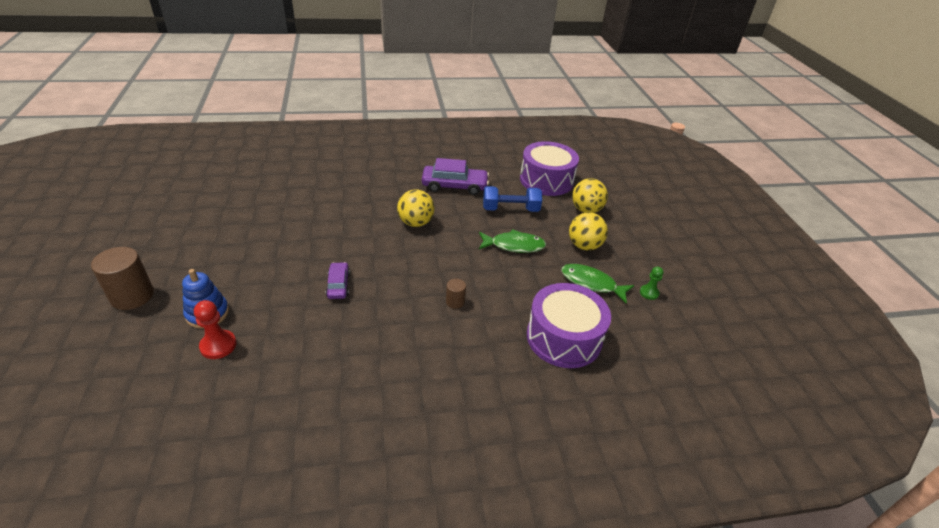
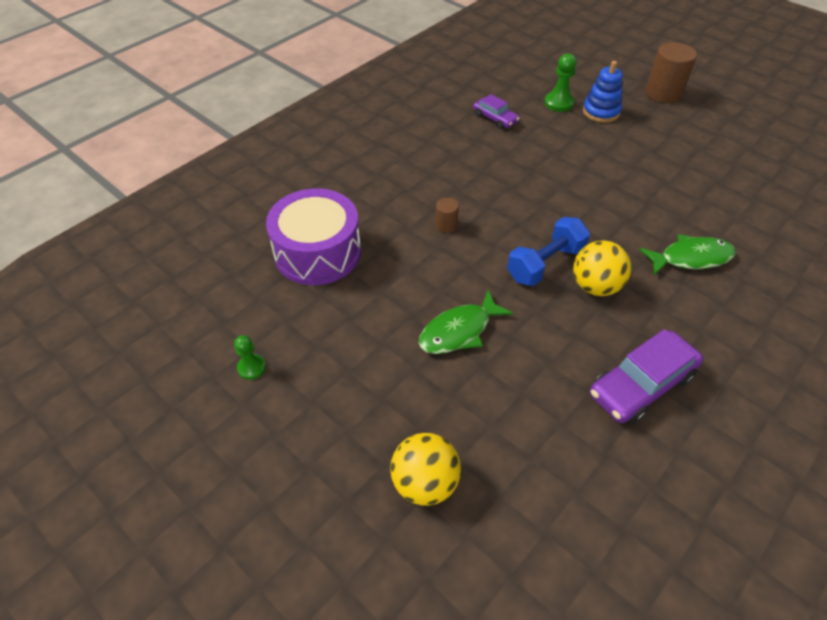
camera: 145 degrees right, 10 degrees up
(218, 345) = (558, 103): red pawn -> green pawn
(338, 285) = (556, 179): purple car -> purple car (495, 118)
(510, 209) = (525, 394): blue dumbbell -> blue dumbbell (545, 264)
(546, 180) = (545, 519): purple drum -> none
(584, 246) = (376, 394): yellow ball -> none
(591, 284) = (329, 335): green fish -> green fish (691, 258)

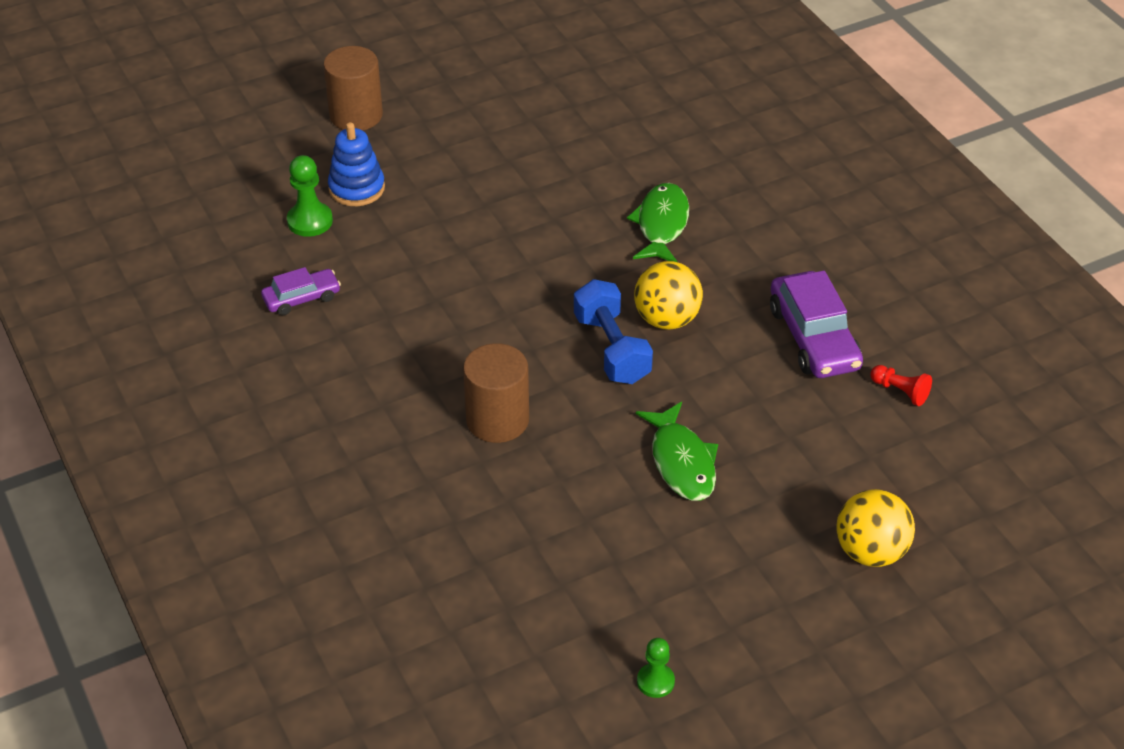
camera: 70 degrees left, 5 degrees down
(318, 252) = (480, 570): purple drum -> none
(446, 225) = (497, 420): brown cylinder -> brown cylinder, size x1.99
(621, 466) = (900, 391): none -> red pawn

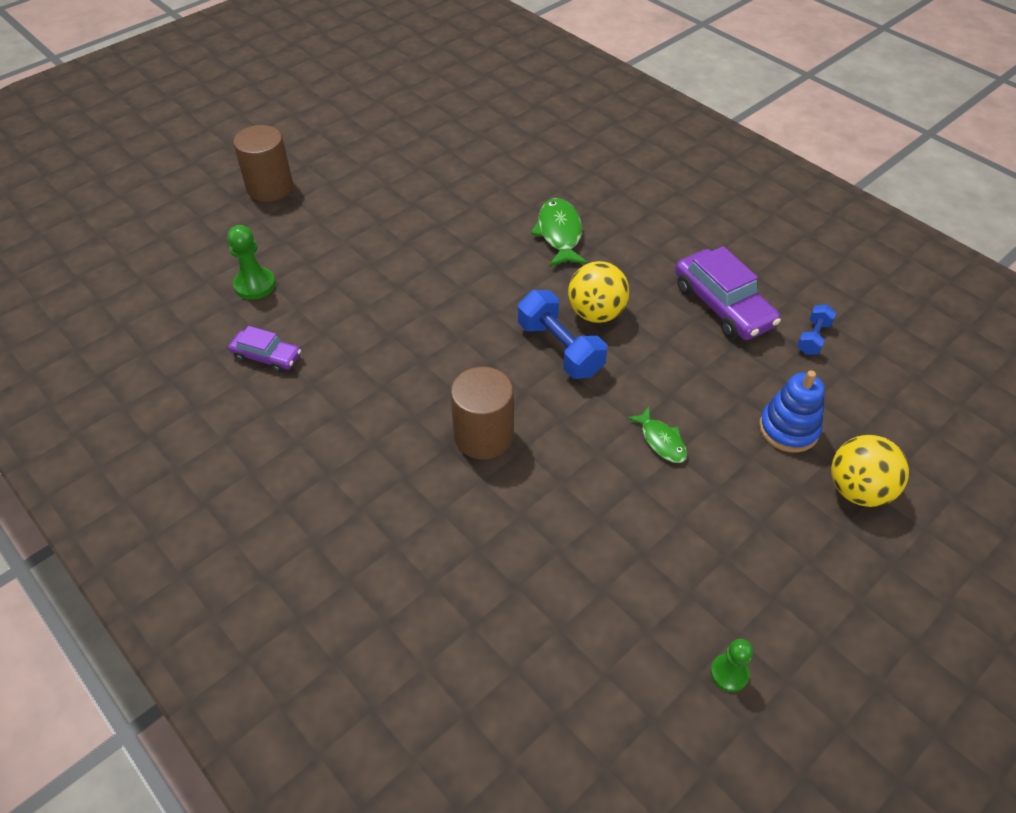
camera: 15 degrees left, 5 degrees up
(302, 298) = (267, 356): purple car -> purple car turned 60 degrees clockwise
(357, 188) = (289, 249): blue stacking toy -> blue stacking toy (788, 429)
(681, 462) = (661, 441): green fish -> green fish, size x0.62
(900, 391) = (813, 338): red pawn -> blue dumbbell

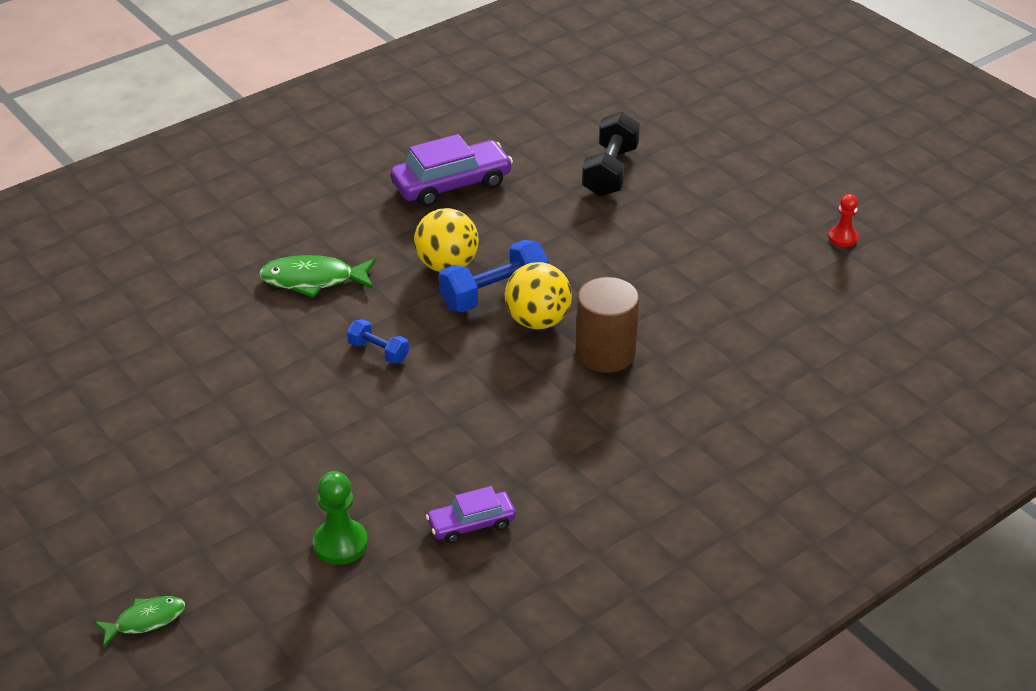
camera: 85 degrees left, 10 degrees down
(267, 356) = (471, 524): purple car -> purple car turned 135 degrees counterclockwise
(270, 188) = (134, 541): brown cylinder -> none
(661, 441) = (618, 243): green fish -> green fish (146, 620)
(729, 673) = (843, 238): green pawn -> red pawn
(788, 429) = (610, 172): blue stacking toy -> black dumbbell
(813, 338) = (504, 140): blue dumbbell -> blue dumbbell (378, 351)
(858, 490) = (676, 149): yellow ball -> yellow ball (537, 321)

